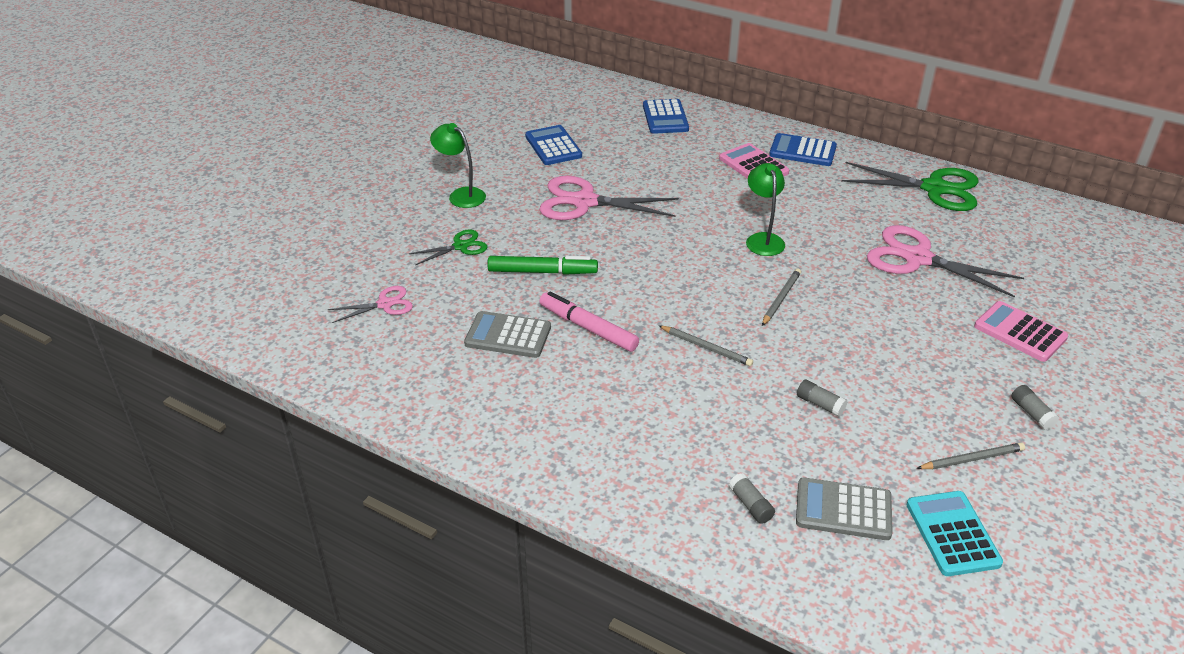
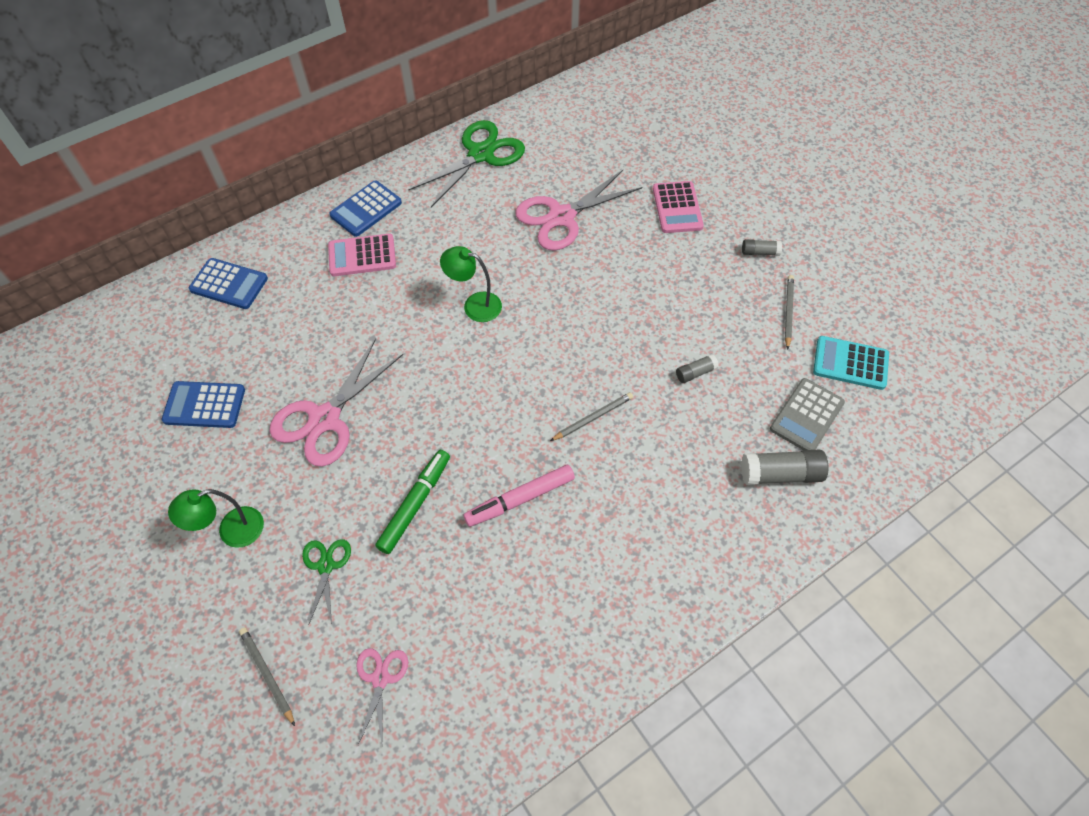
camera: 65 degrees left, 20 degrees up
(508, 335) = (494, 573): grey calculator -> none
(750, 505) = (780, 474): grey glue stick -> grey glue stick, size x1.81
(780, 298) = (560, 333): grey pencil -> grey pencil (267, 675)
(1020, 332) = (677, 208): pink calculator -> pink calculator turned 75 degrees counterclockwise

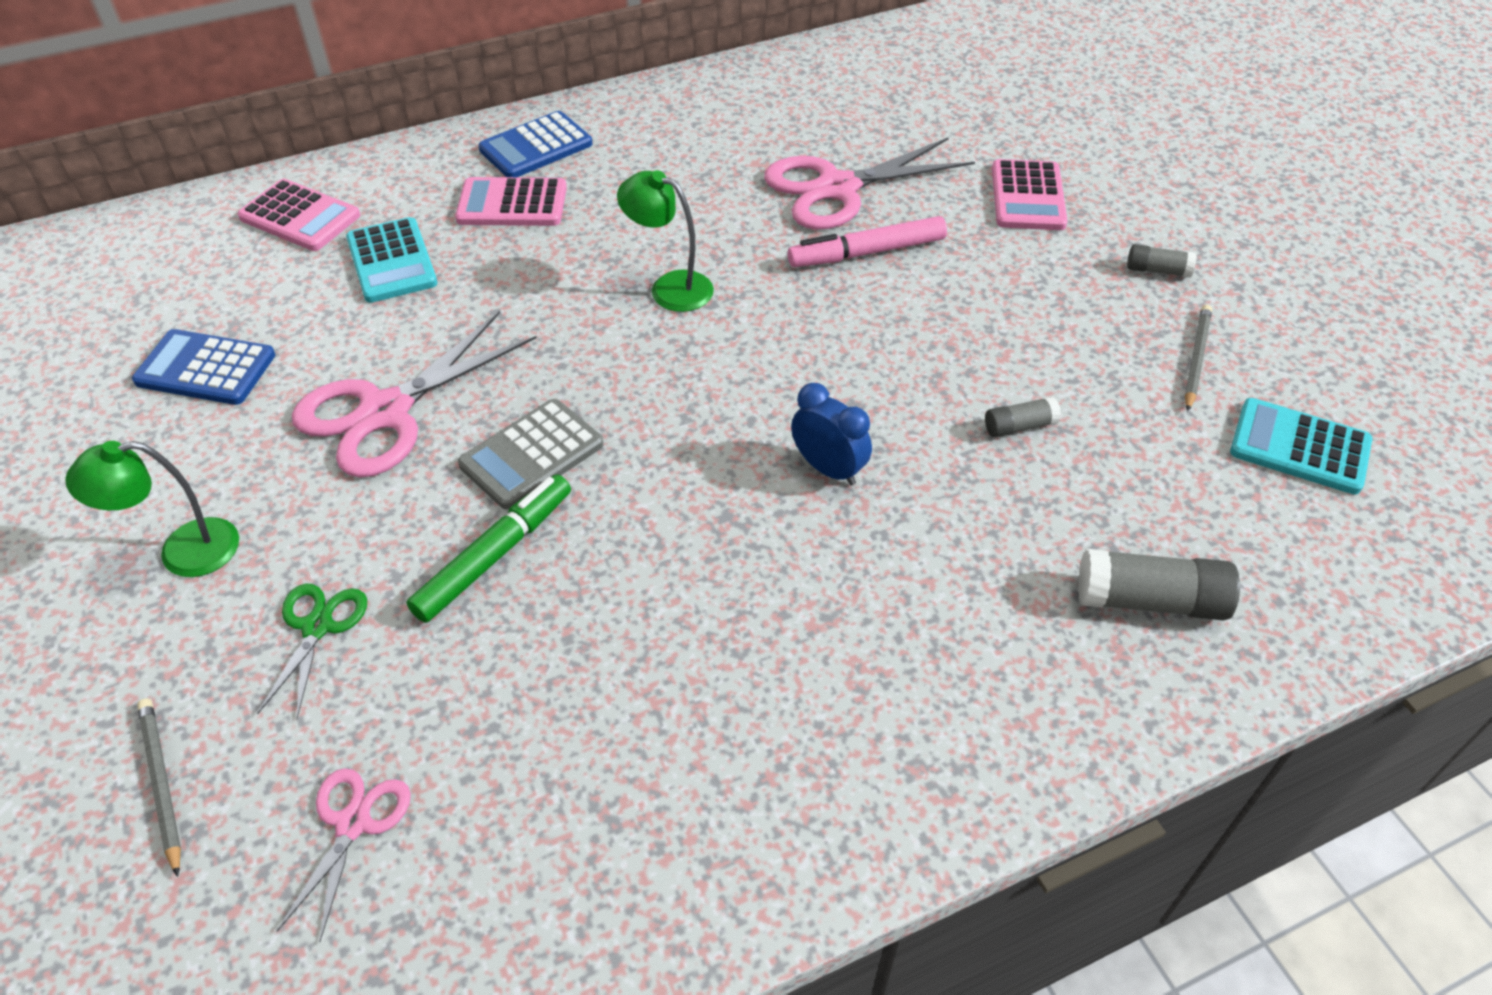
camera: 10 degrees right, 10 degrees down
(229, 284) = (300, 217): blue calculator -> pink calculator
(297, 310) = (391, 261): none -> turquoise calculator
(481, 154) = (729, 98): green scissors -> none
(520, 499) = (675, 573): pink marker -> pink marker (867, 253)
(593, 417) = (828, 469): grey pencil -> blue clock
(806, 416) = (1210, 516): grey calculator -> grey calculator (531, 454)

